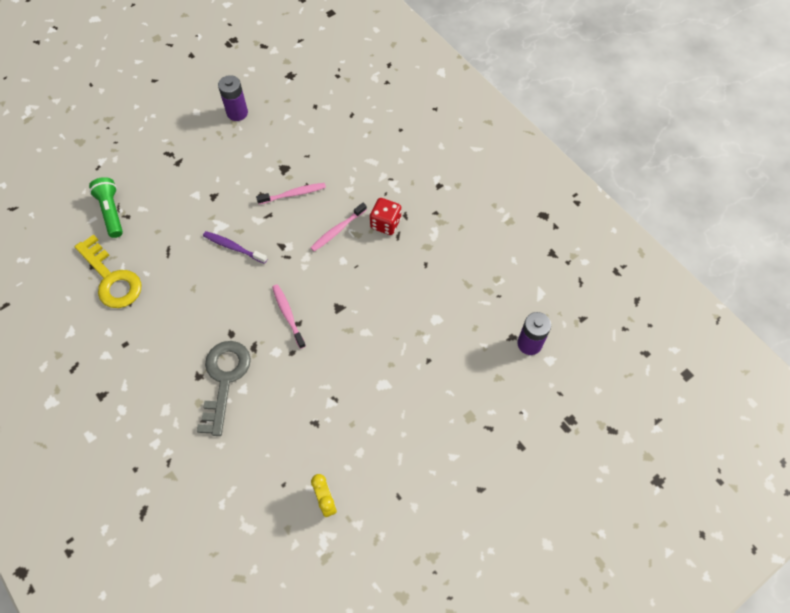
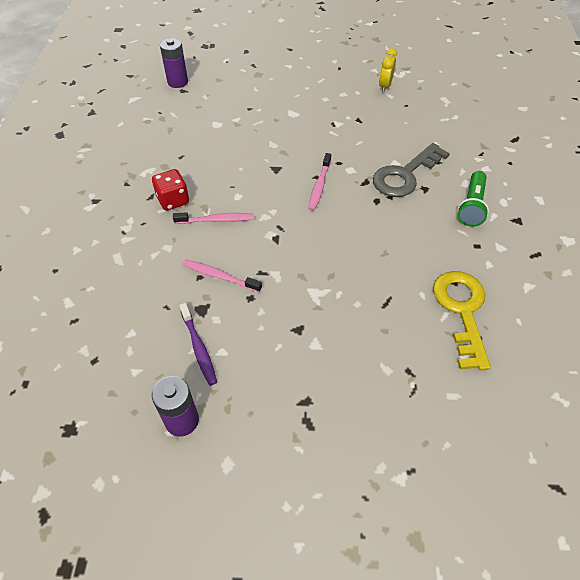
camera: 140 degrees left, 10 degrees down
(111, 212) = (424, 389): green flashlight -> green flashlight (471, 206)
(233, 247) = (320, 264): purple toothbrush -> purple toothbrush (199, 348)

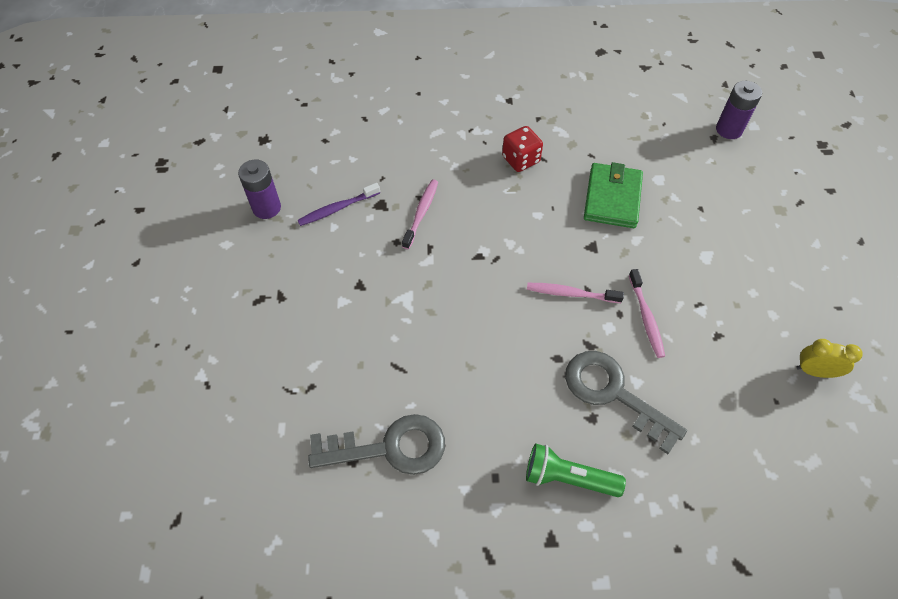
camera: 85 degrees right, 5 degrees up
(216, 220) = (498, 200): pink toothbrush -> pink toothbrush (646, 317)
(230, 151) = (612, 198): none -> green wallet
(462, 311) = (389, 447): yellow key -> grey key

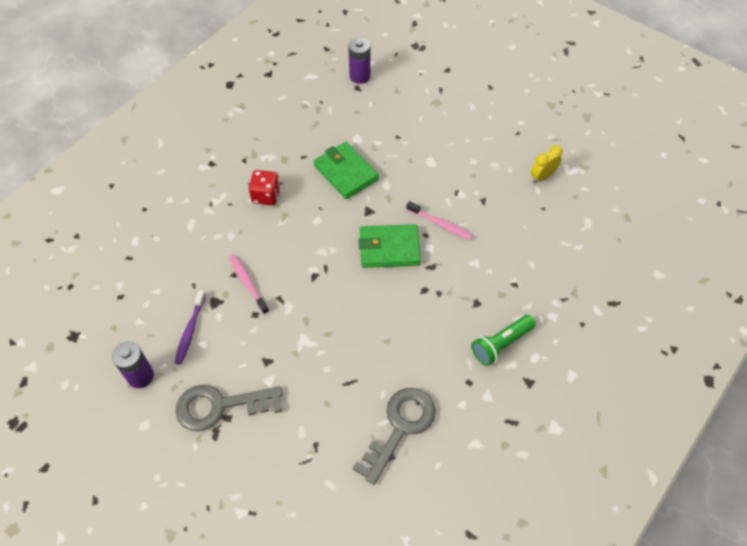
camera: 50 degrees left, 0 degrees up
(571, 294) = (389, 248): pink toothbrush -> green wallet
(613, 394) = (472, 280): grey key -> grey key (220, 406)

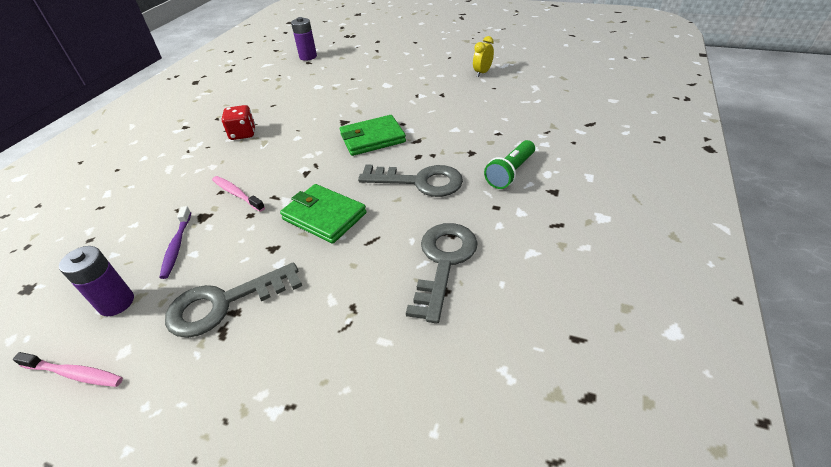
camera: 15 degrees left, 15 degrees down
(346, 172) = (314, 105): green wallet -> green wallet (324, 216)
(413, 325) = (419, 181): none -> grey key
(440, 224) = (412, 114): pink toothbrush -> pink toothbrush (74, 373)

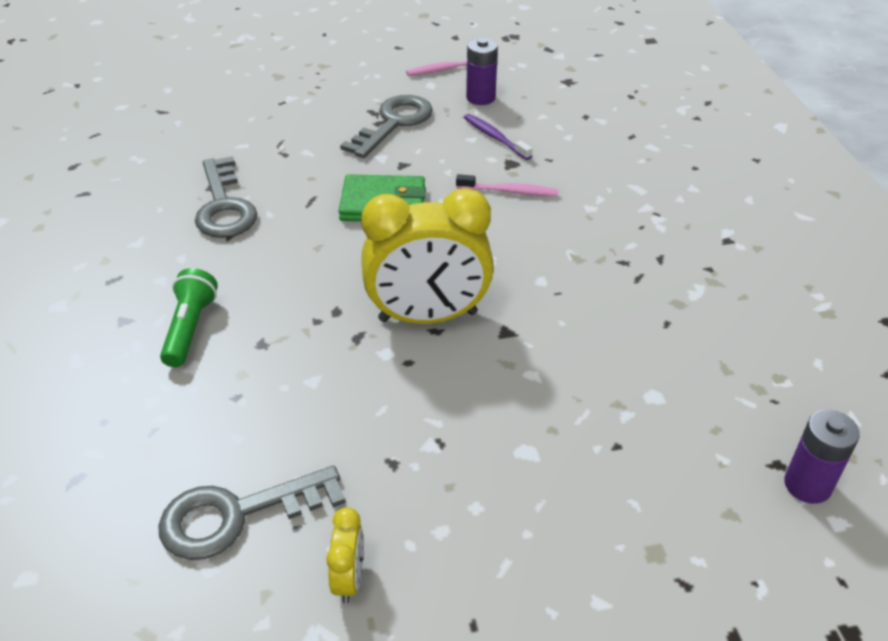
camera: 145 degrees right, 0 degrees up
(243, 134) = (626, 259): red dice -> none
(372, 138) = (428, 316): green wallet -> yellow clock
(419, 181) = (306, 275): grey key -> grey key (237, 515)

